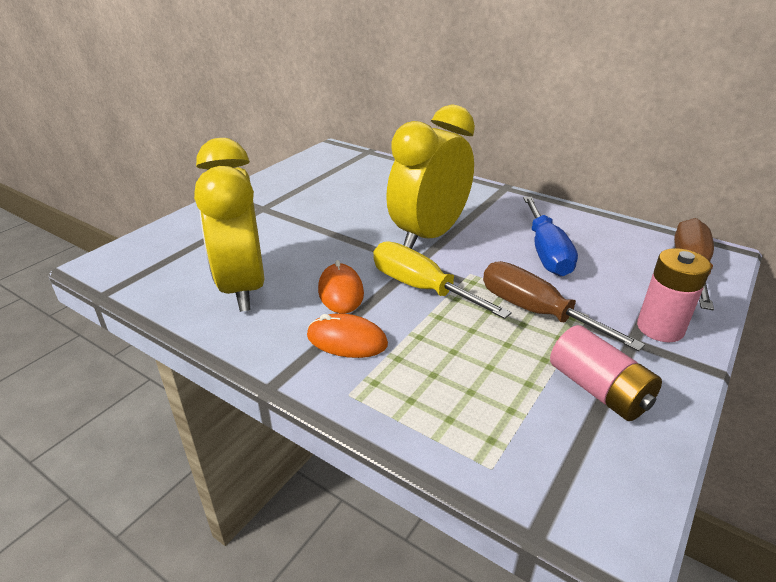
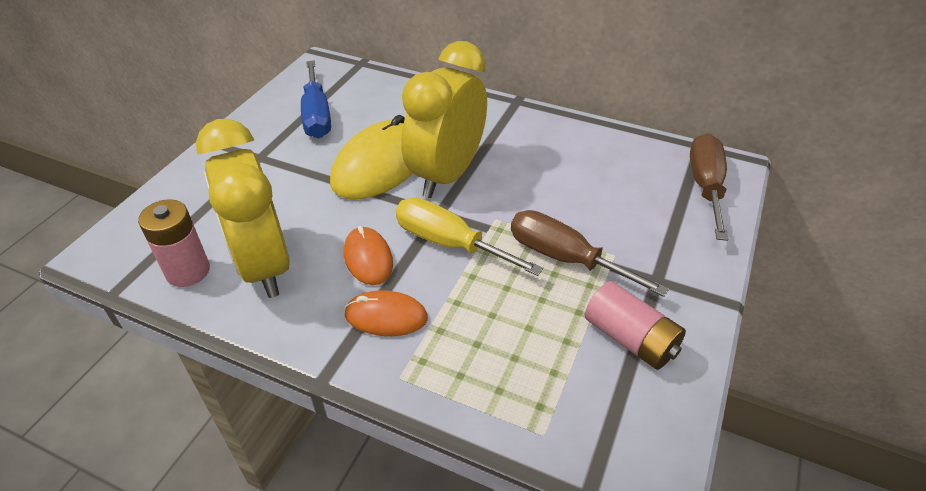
camera: 10 degrees left, 10 degrees up
(369, 222) = (380, 165): none -> yellow mouse
(546, 252) = (568, 183): blue screwdriver -> blue screwdriver (317, 116)
(660, 328) = (681, 262): pink battery -> pink battery (188, 271)

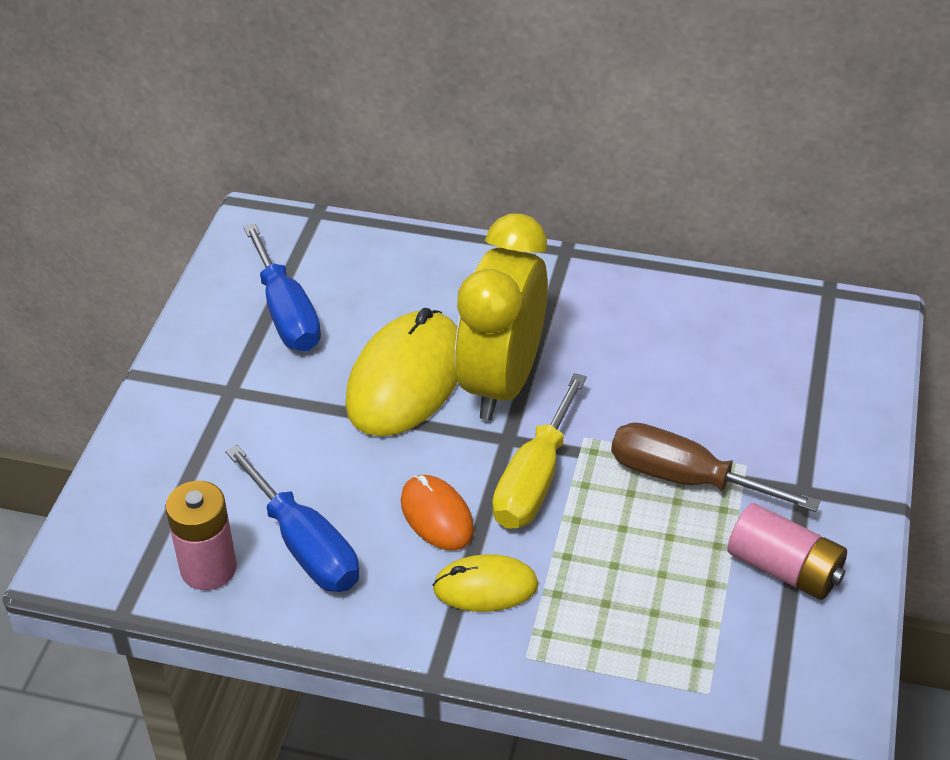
camera: 10 degrees left, 0 degrees up
(264, 265) = (305, 546): yellow clock -> blue screwdriver
(386, 316) = (485, 587): orange mouse -> yellow mouse
(449, 243) = (534, 480): yellow screwdriver -> yellow screwdriver turned 90 degrees counterclockwise
(705, 186) = (844, 352): brown screwdriver -> none

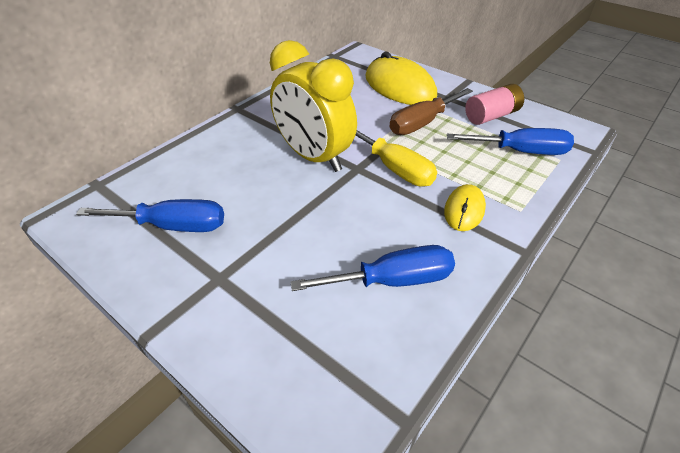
camera: 65 degrees left, 0 degrees up
(208, 568) = (386, 344): pink battery -> none
(406, 379) = (281, 191): yellow mouse -> yellow mouse (399, 87)
(437, 515) = (400, 212): orange mouse -> none
(692, 631) = (520, 151): none -> blue screwdriver

